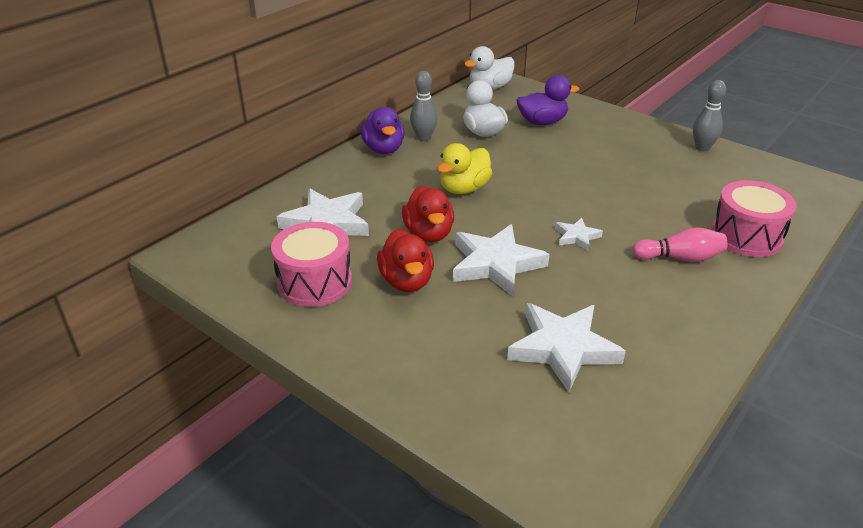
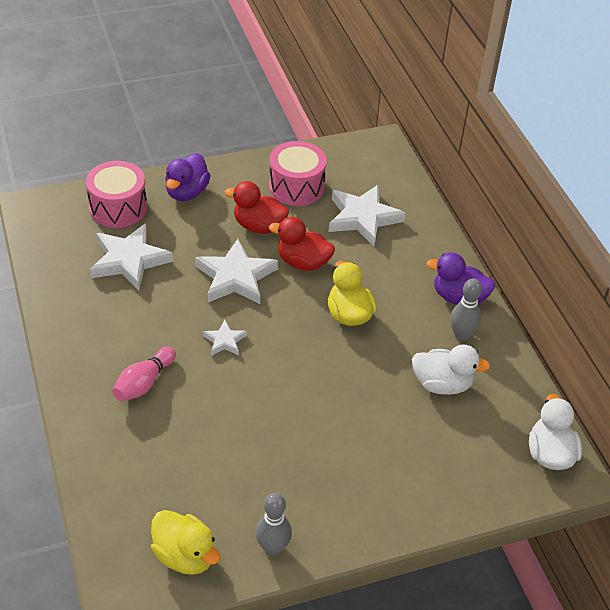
camera: 120 degrees right, 10 degrees up
(542, 122) = (430, 446): purple duck -> purple duck (187, 192)
(746, 236) = (124, 449): pink drum -> pink drum (118, 208)
(764, 175) = (185, 555): none -> yellow duck

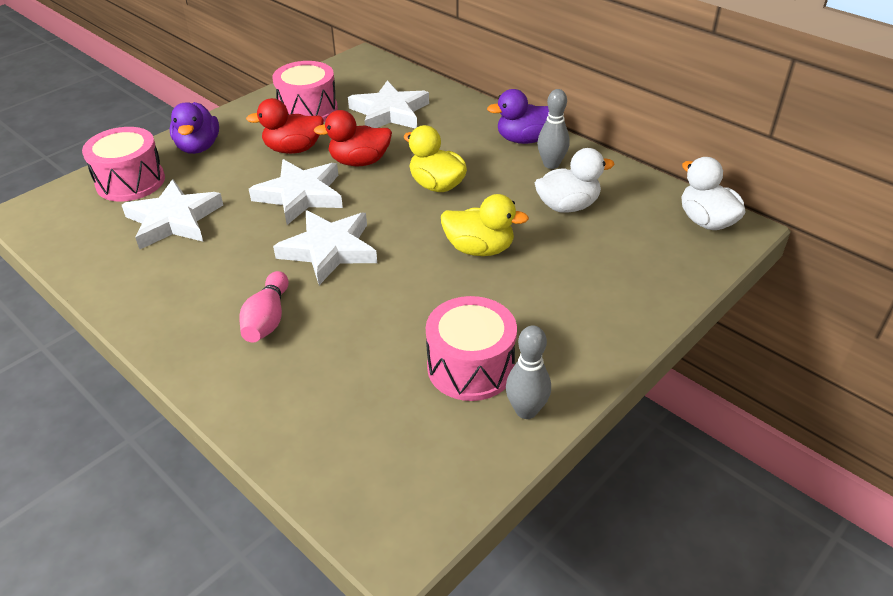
camera: 25 degrees left, 5 degrees down
(185, 555) = (438, 463): yellow duck -> yellow duck (479, 249)
(225, 341) = (329, 250): white star -> white star, size x1.98
(259, 493) = (470, 367): none -> pink drum

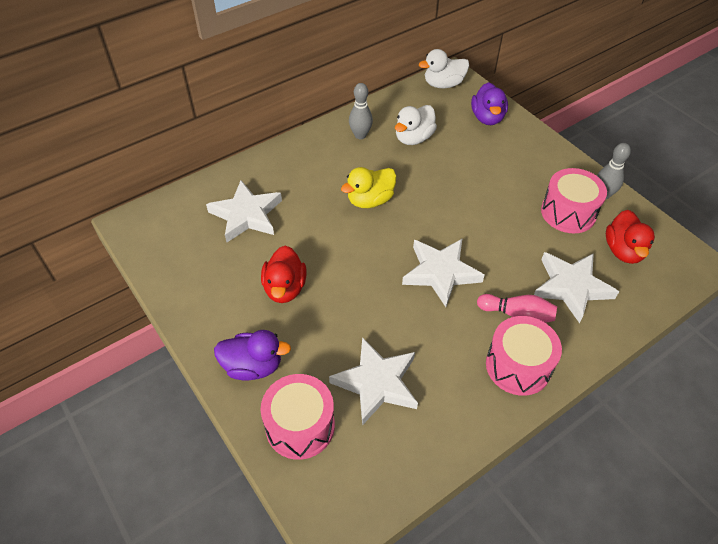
camera: 80 degrees left, 10 degrees up
(301, 195) = (361, 287): white star -> white star (571, 287)
(308, 110) = (216, 273): pink drum -> pink drum (518, 366)
(359, 162) = (321, 243): red duck -> red duck (623, 251)
(479, 249) = (453, 189): yellow duck -> none
(524, 139) = (322, 142): purple duck -> purple duck (487, 118)
(567, 206) = (413, 138): white duck -> white duck turned 135 degrees counterclockwise

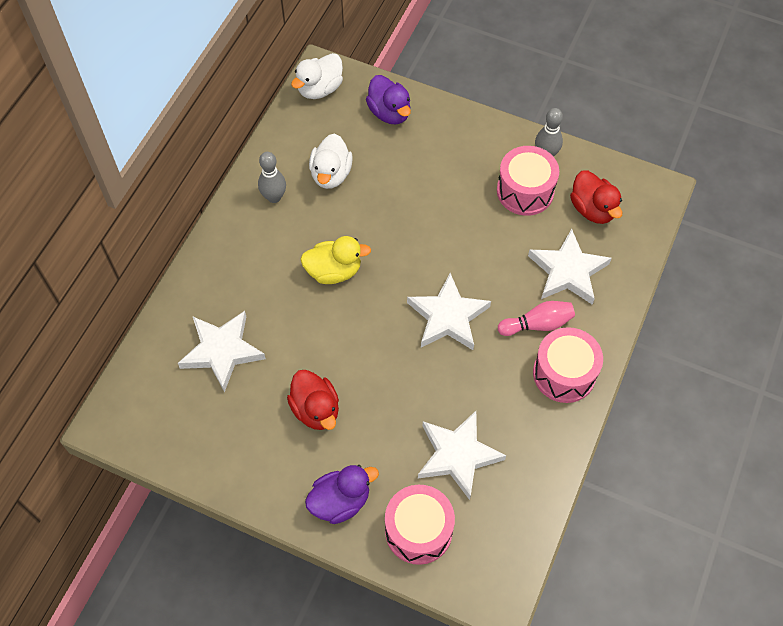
camera: 30 degrees left, 10 degrees up
(370, 200) = (334, 271): yellow duck -> yellow duck turned 120 degrees counterclockwise

